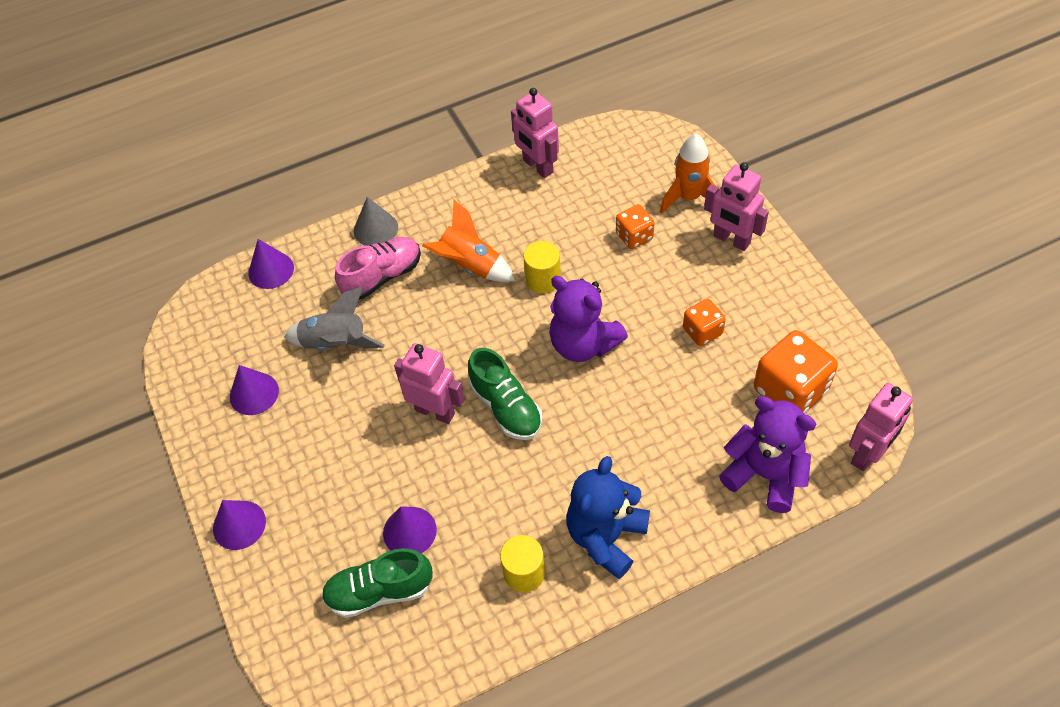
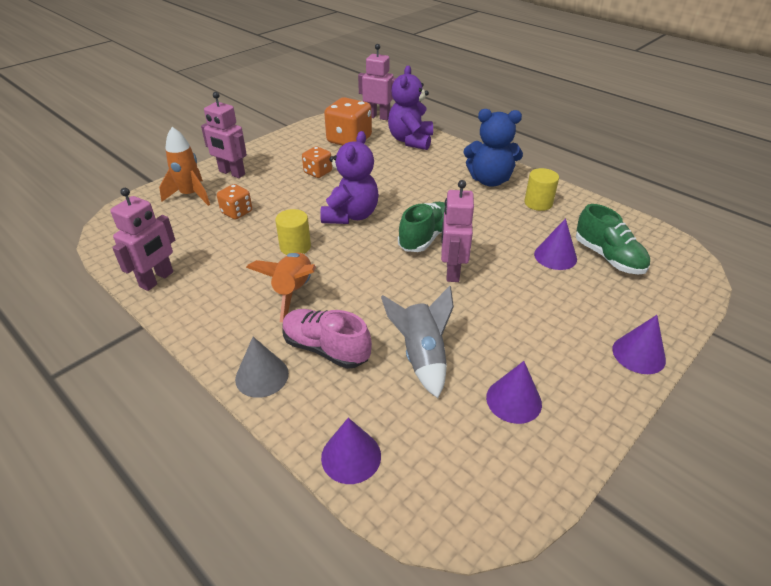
camera: 115 degrees left, 15 degrees down
(731, 240) = (231, 173): pink robot -> pink robot turned 105 degrees clockwise

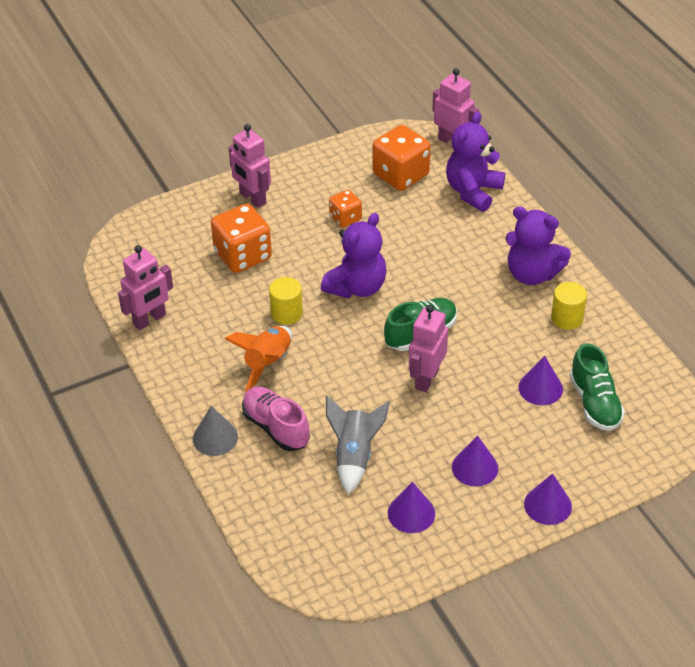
camera: 20 degrees right, 5 degrees up
(190, 195) = (202, 221): orange rocket -> none
(237, 212) = (243, 255): orange dice -> orange dice, size x1.77
(351, 456) = (261, 519): purple cone -> purple cone (475, 467)
(489, 180) = (532, 274): blue teddy bear -> purple teddy bear

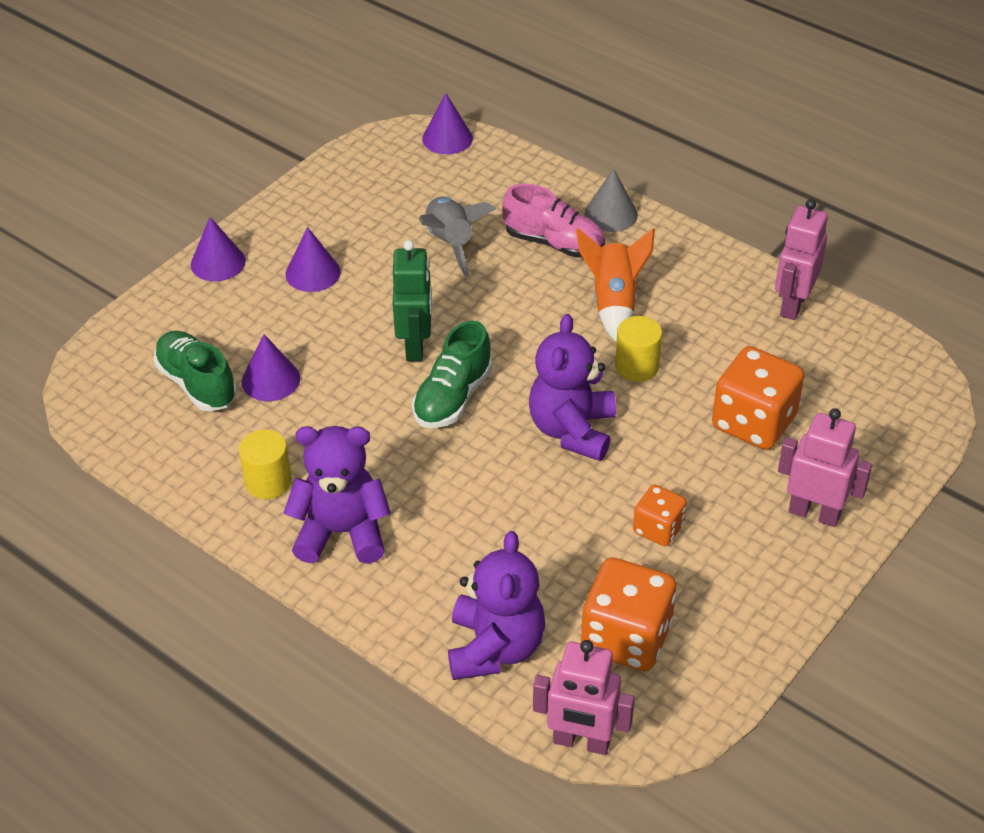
camera: 155 degrees right, 0 degrees up
(411, 513) = (360, 213): purple cone -> purple cone (447, 138)
(426, 379) = (415, 346): pink robot -> green robot

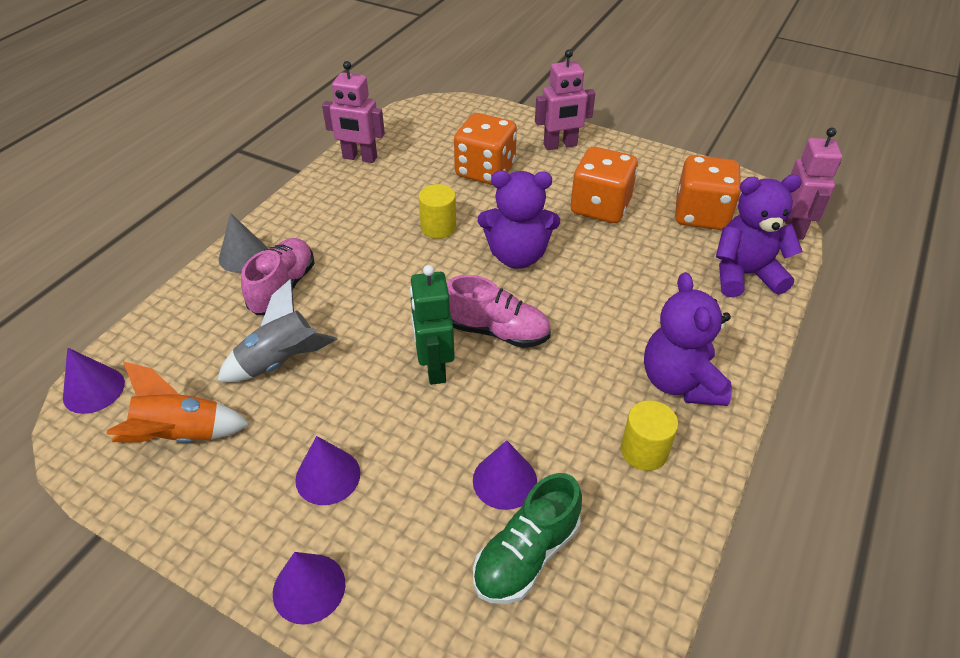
camera: 100 degrees left, 0 degrees up
(415, 346) = (434, 367): green robot -> green robot turned 90 degrees counterclockwise
(452, 397) = (497, 331): green shoe -> pink shoe
(614, 302) = (363, 245): orange rocket -> orange rocket (181, 435)
(658, 529) = (600, 207): orange dice -> orange dice, size x1.77
(814, 513) = (560, 145): pink robot -> pink robot turned 120 degrees counterclockwise

